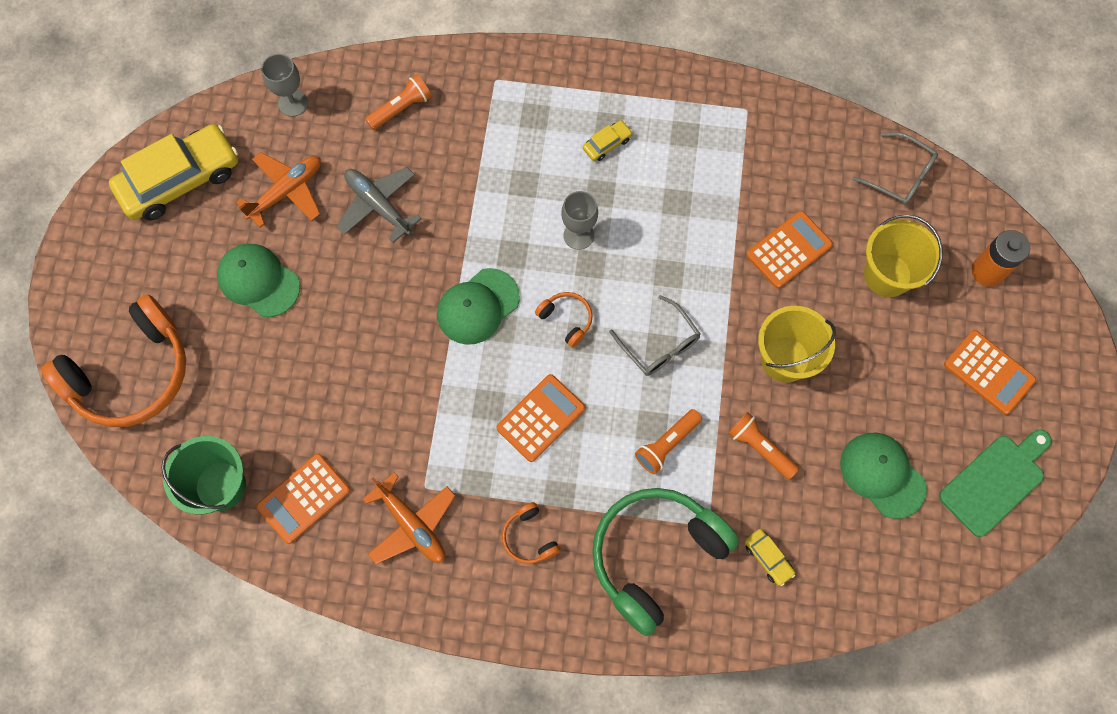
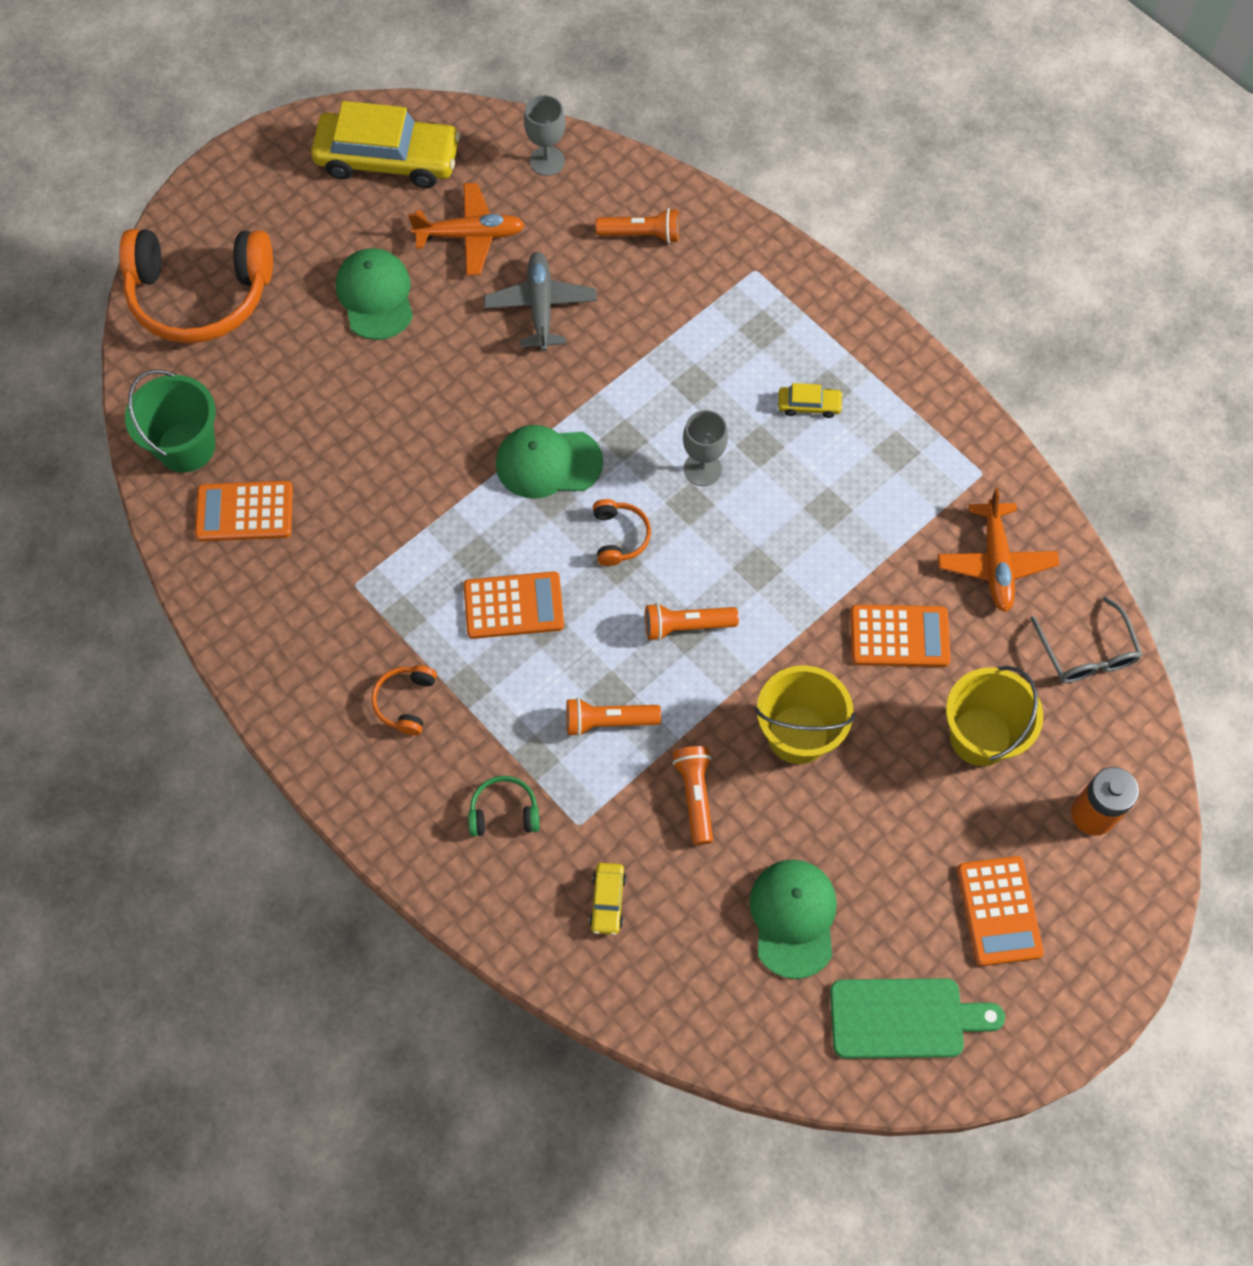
camera: 40 degrees right, 5 degrees down
(412, 525) = (314, 608): orange plane -> orange plane (995, 563)
(655, 556) = (504, 812): green headphones -> green headphones, size x0.43
(659, 344) = (686, 626): grey glasses -> orange flashlight

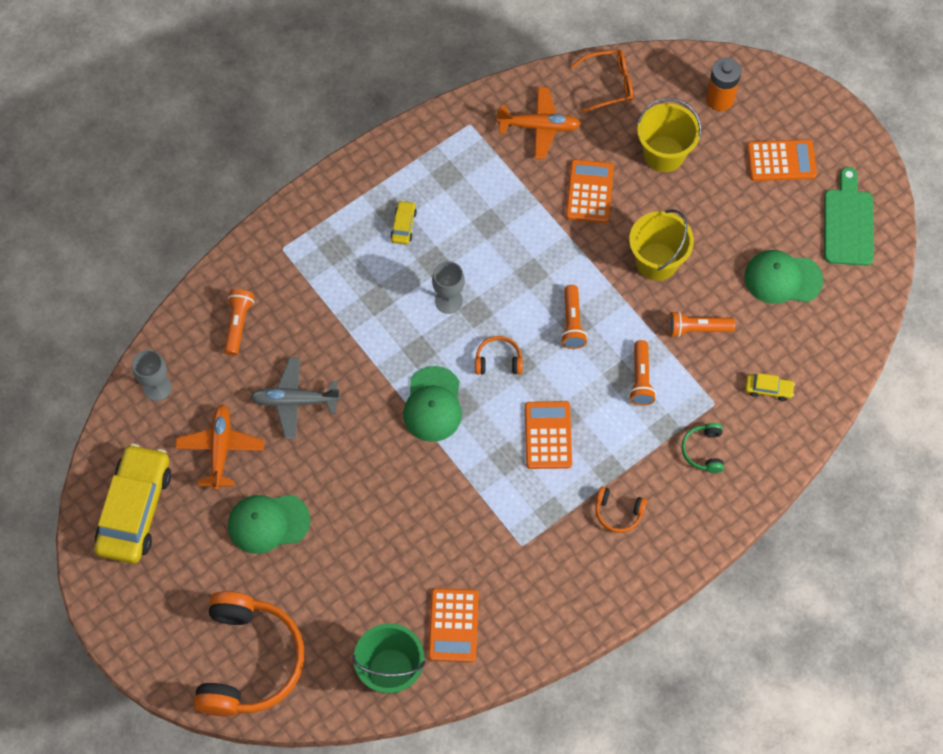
camera: 85 degrees left, 0 degrees up
(1086, 653) = (609, 84): grey glasses -> orange glasses

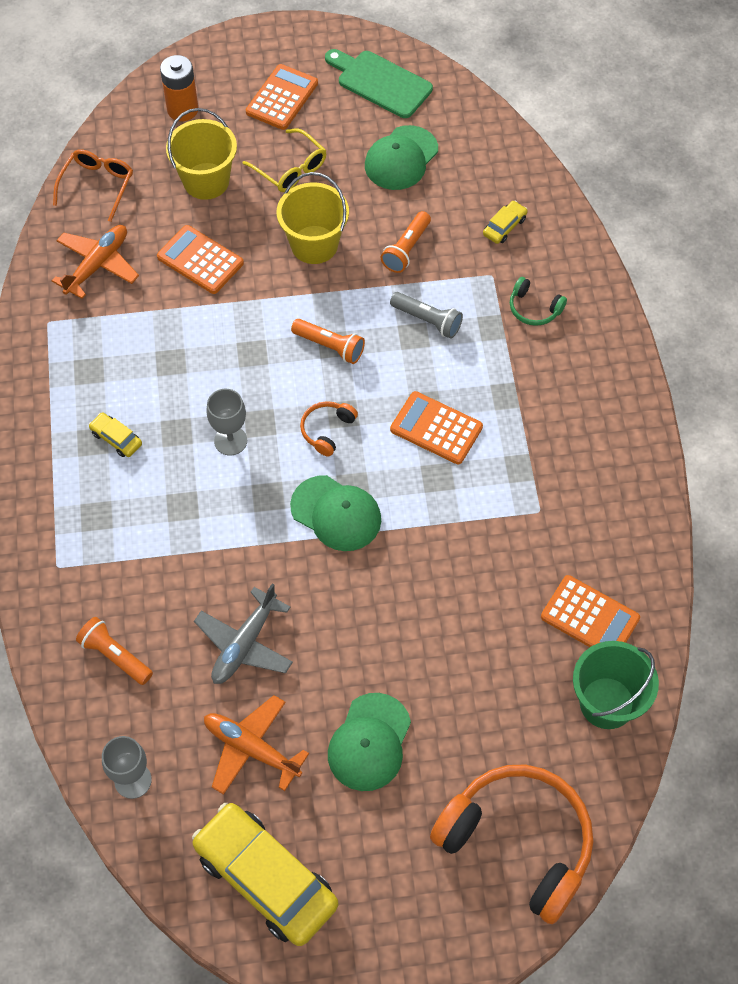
camera: 60 degrees left, 5 degrees down
(618, 512) = (554, 410): orange headphones -> none
(640, 378) = (427, 320): orange flashlight -> grey flashlight
(716, 205) = (290, 169): none -> yellow glasses

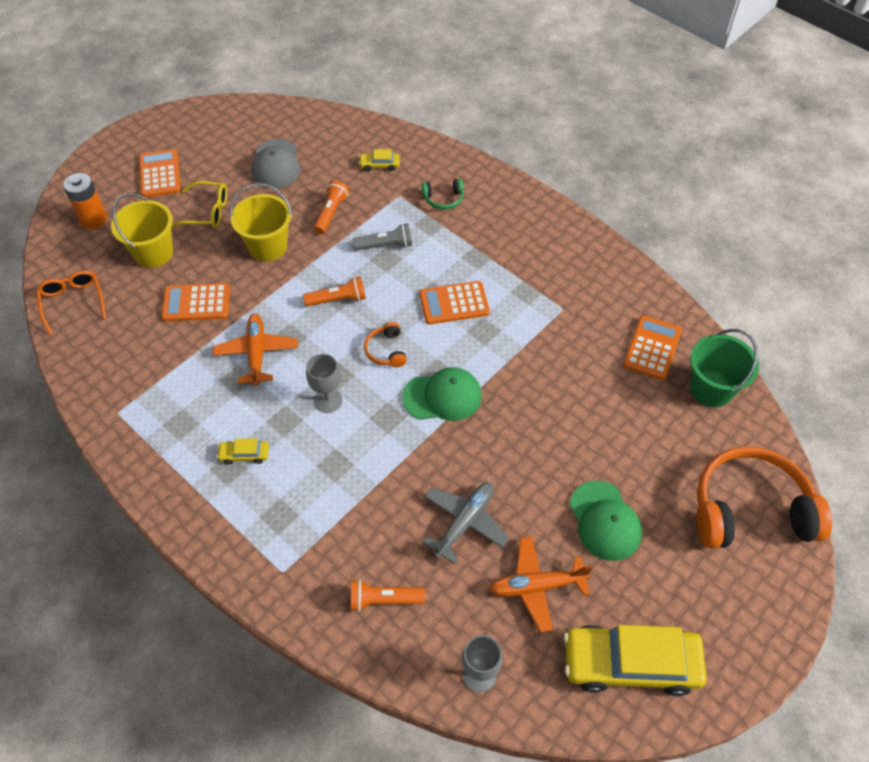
camera: 40 degrees left, 5 degrees down
(98, 265) = (122, 352): orange plane -> orange plane (257, 353)
(244, 644) = (465, 522): grey plane -> grey plane turned 135 degrees counterclockwise
(380, 82) = (219, 129): green cutting board -> none
(401, 158) = (276, 164): green cap -> grey cap
(406, 249) = (331, 213): orange flashlight -> orange flashlight turned 150 degrees counterclockwise
(504, 226) = (379, 165): yellow car -> yellow car turned 90 degrees counterclockwise
(589, 618) = (652, 348): orange calculator -> orange calculator turned 60 degrees counterclockwise

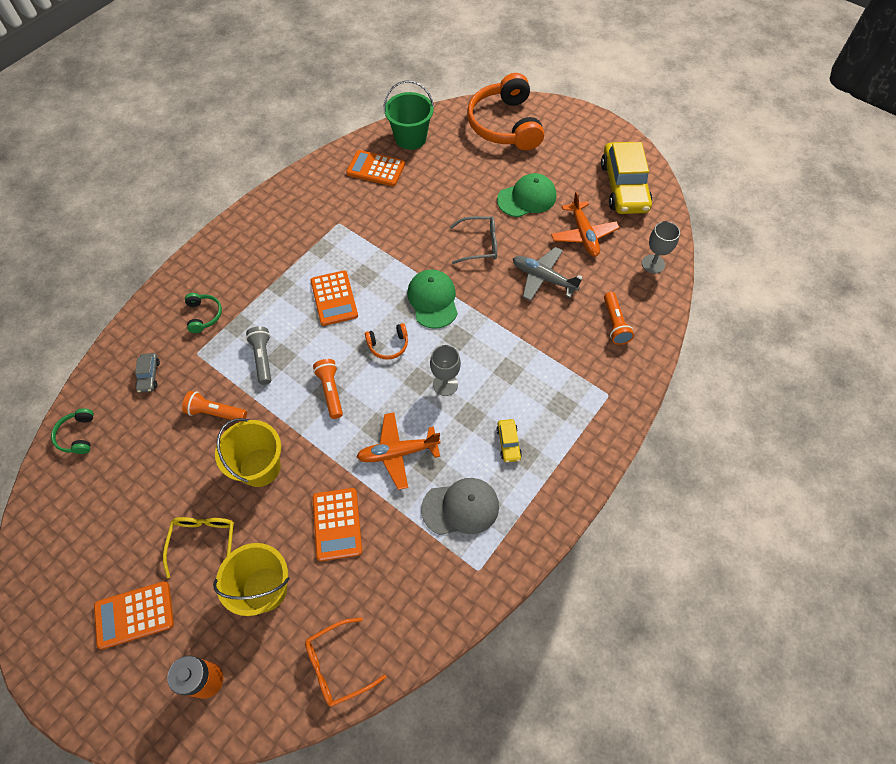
camera: 95 degrees left, 5 degrees up
(276, 164) = (134, 480): grey cap -> grey cap (460, 507)
(327, 126) = (78, 435): none -> green headphones
(379, 165) = (149, 375): yellow car -> grey car
(524, 453) = (479, 244): none -> grey glasses

